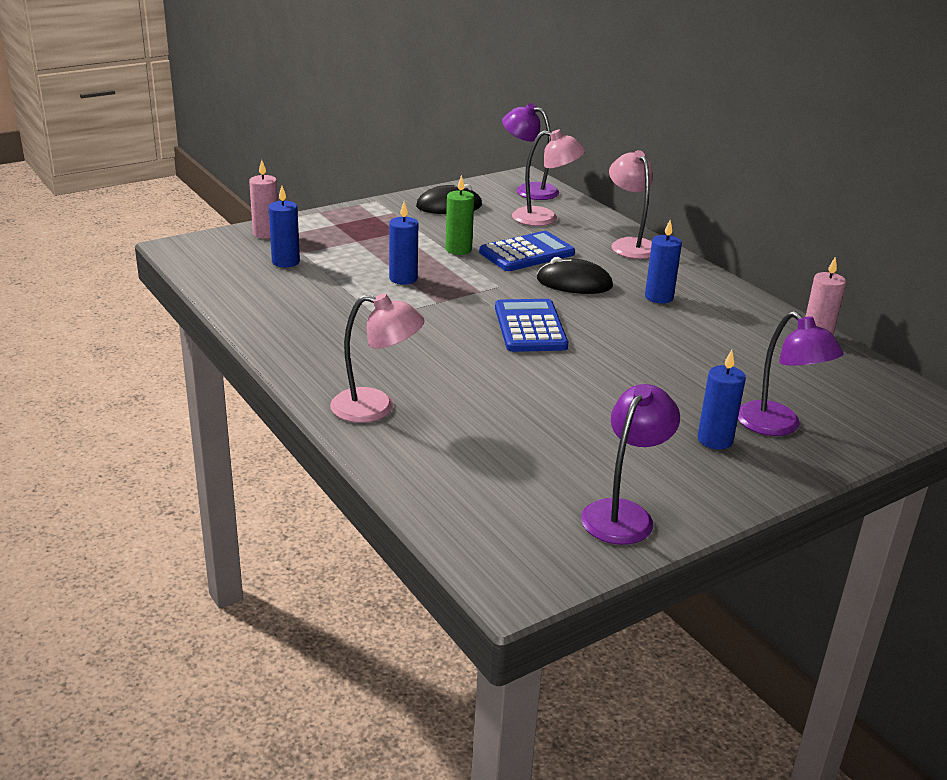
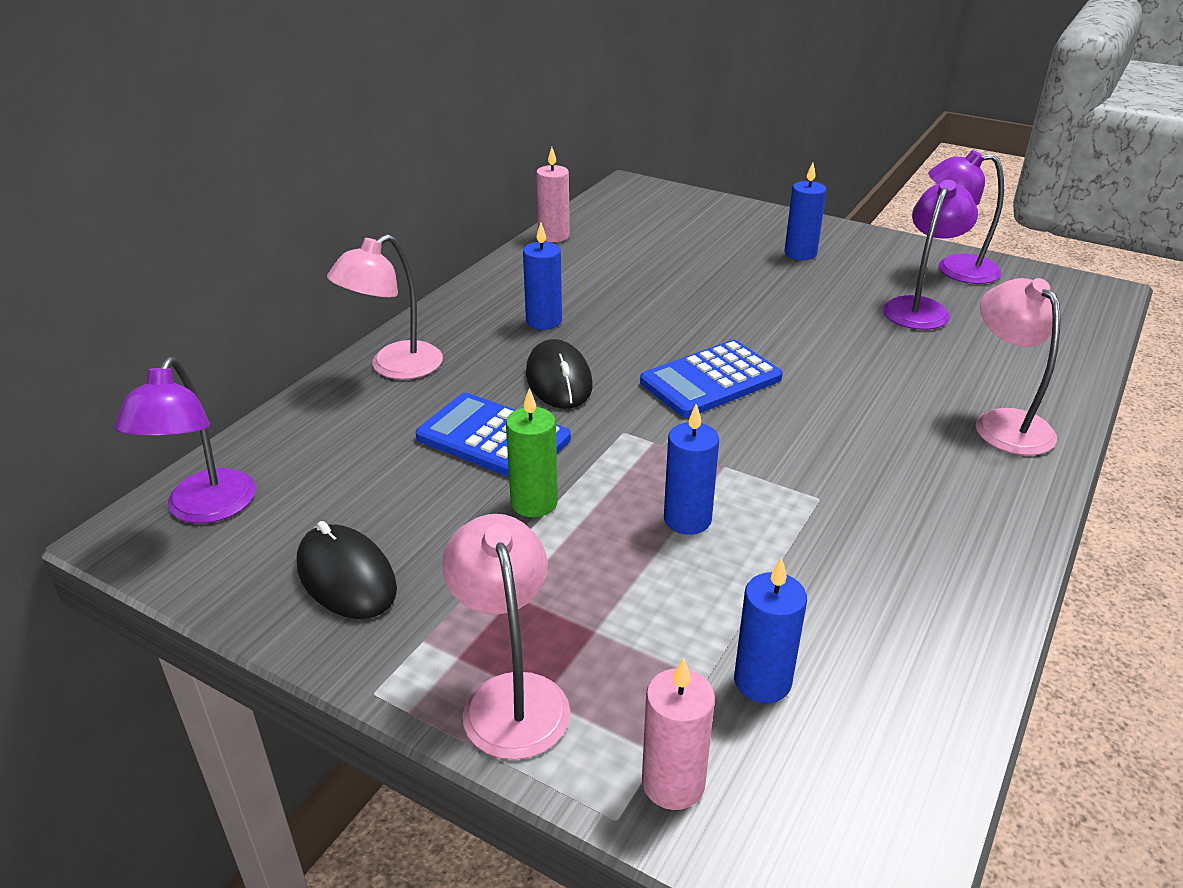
camera: 115 degrees left, 5 degrees up
(544, 218) = (339, 458): pink lamp -> pink lamp (511, 696)
(777, 426) = (742, 234): purple lamp -> purple lamp (920, 308)

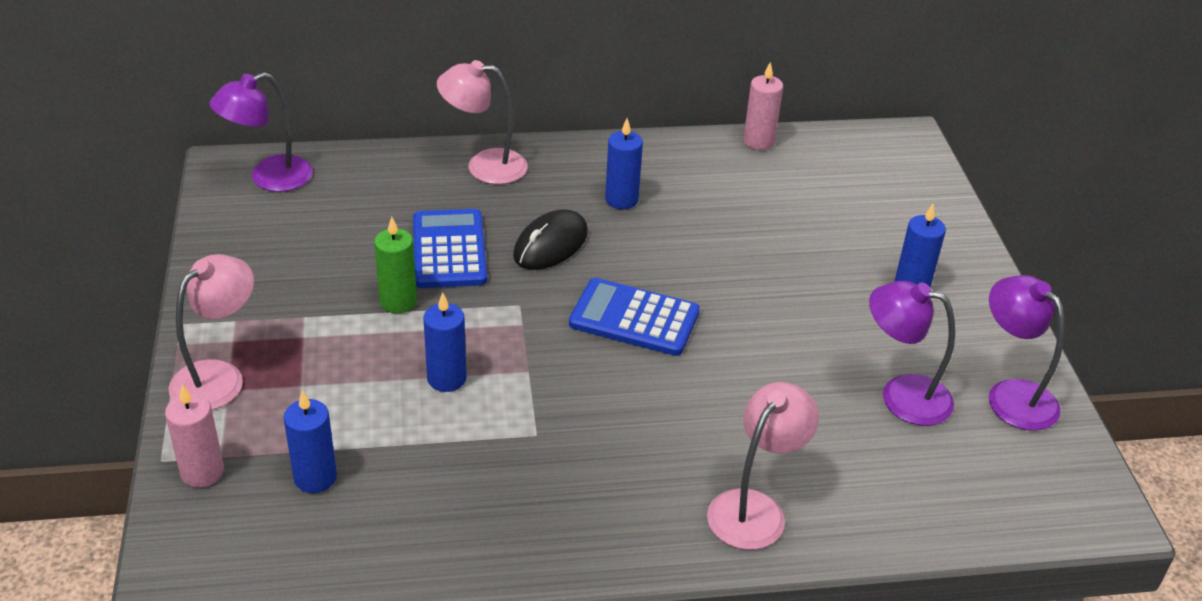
camera: 50 degrees right, 5 degrees up
(346, 577) = (260, 263): black mouse -> none
(920, 308) = (901, 395): purple lamp -> purple lamp turned 150 degrees counterclockwise

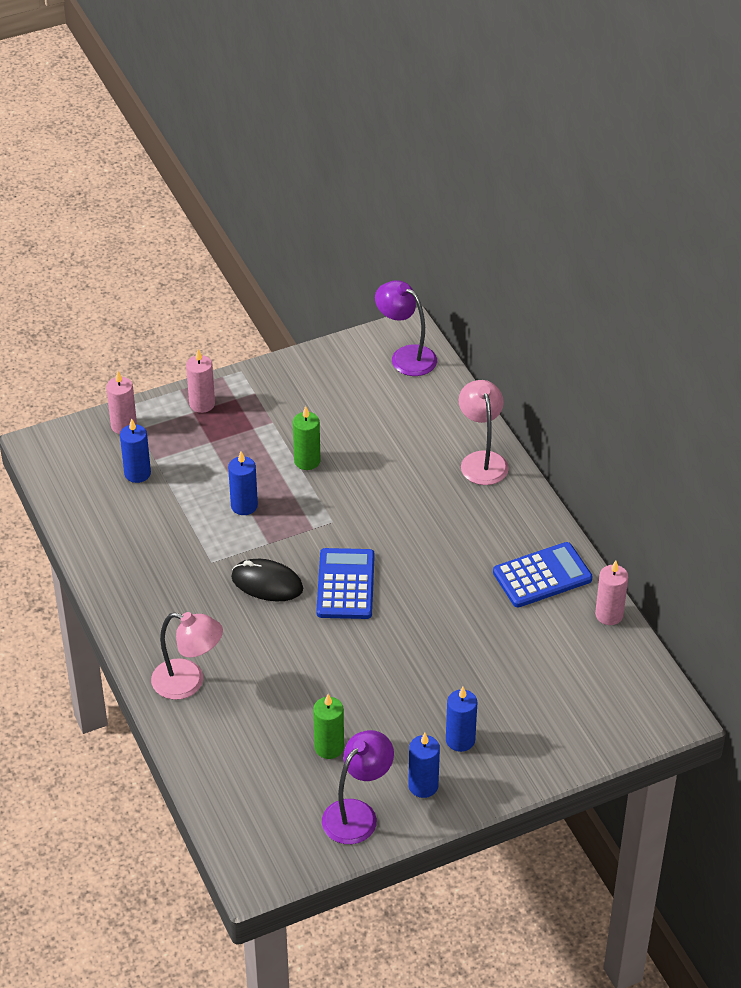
camera: 75 degrees right, 5 degrees up
(218, 377) = (202, 404): pink lamp -> pink candle
(449, 250) = (373, 470): blue calculator -> blue calculator (542, 576)
(550, 244) = (406, 521): black mouse -> black mouse (267, 583)
(621, 200) = (481, 547): blue candle -> blue candle (423, 786)
(901, 395) = (329, 747): purple lamp -> green candle

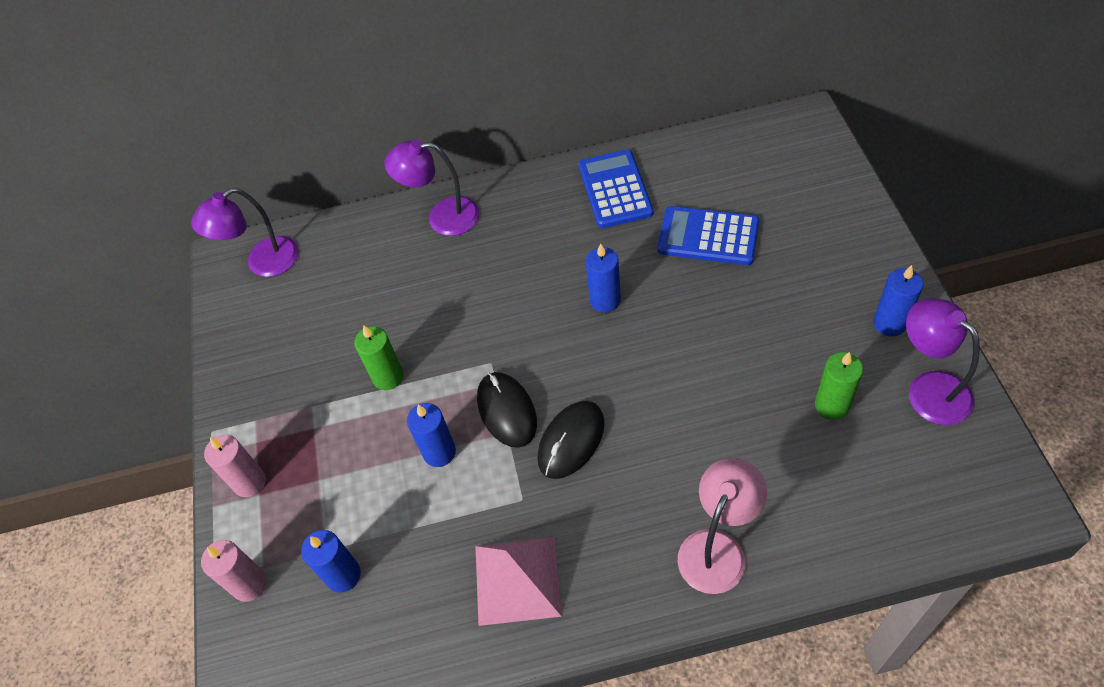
camera: 70 degrees left, 10 degrees up
(147, 570) = (517, 580): none -> pink pyramid
(288, 539) = (507, 411): none -> black mouse
(345, 584) = (590, 361): blue calculator -> blue calculator (708, 237)
(460, 740) = (828, 283): blue candle -> blue candle (605, 300)
(482, 460) = (442, 217): pink lamp -> purple lamp
(609, 615) = (676, 147): pink candle -> none

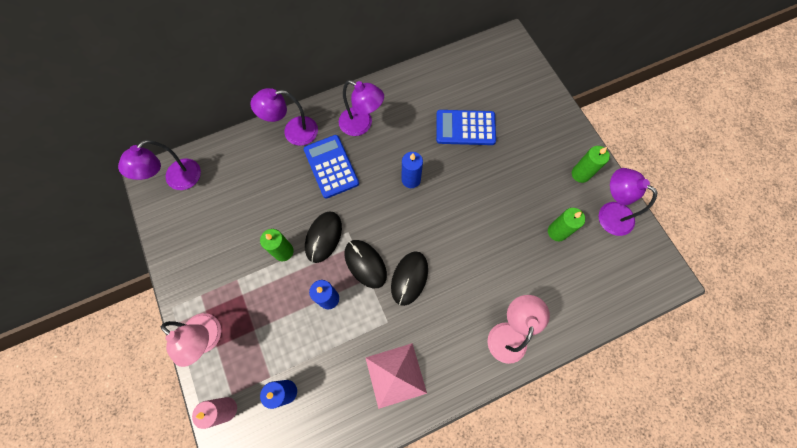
camera: 20 degrees left, 15 degrees up
(249, 482) = (208, 339): pink candle -> pink lamp
(452, 365) = (323, 237): none -> black mouse
(546, 217) = (362, 125): none -> purple lamp
(615, 189) = (401, 101): blue calculator -> blue calculator (331, 166)
(889, 323) = (580, 174): blue candle -> green candle

